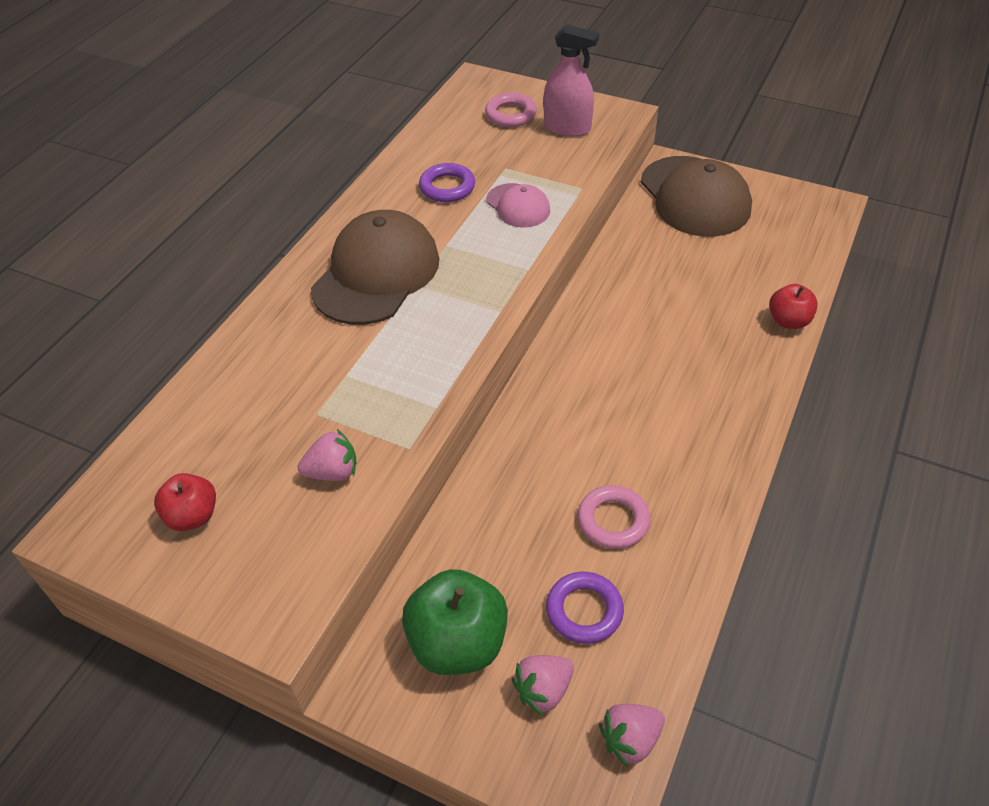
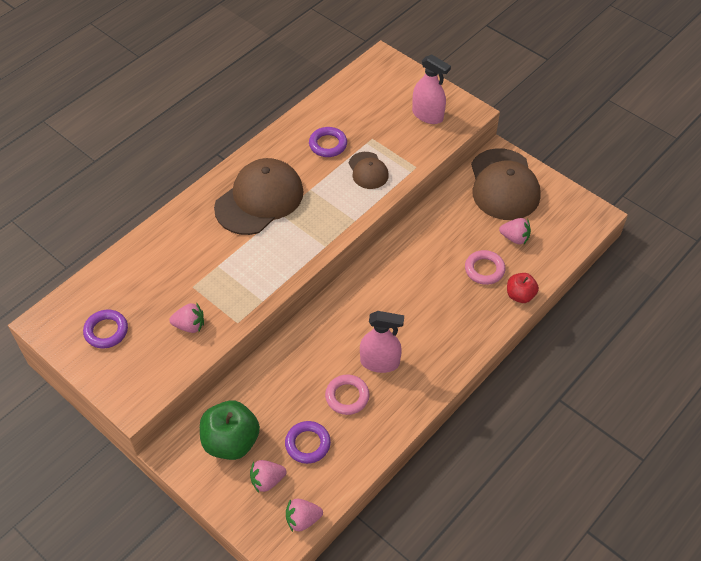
camera: 15 degrees right, 5 degrees up
(193, 516) = (106, 331): red apple -> purple ring
(510, 114) = (393, 94): pink ring -> pink ring (484, 269)
(518, 206) = (368, 171): pink cap -> brown cap
(639, 458) = (380, 362): none -> pink spray bottle
(742, 254) = (514, 238): none -> pink strawberry

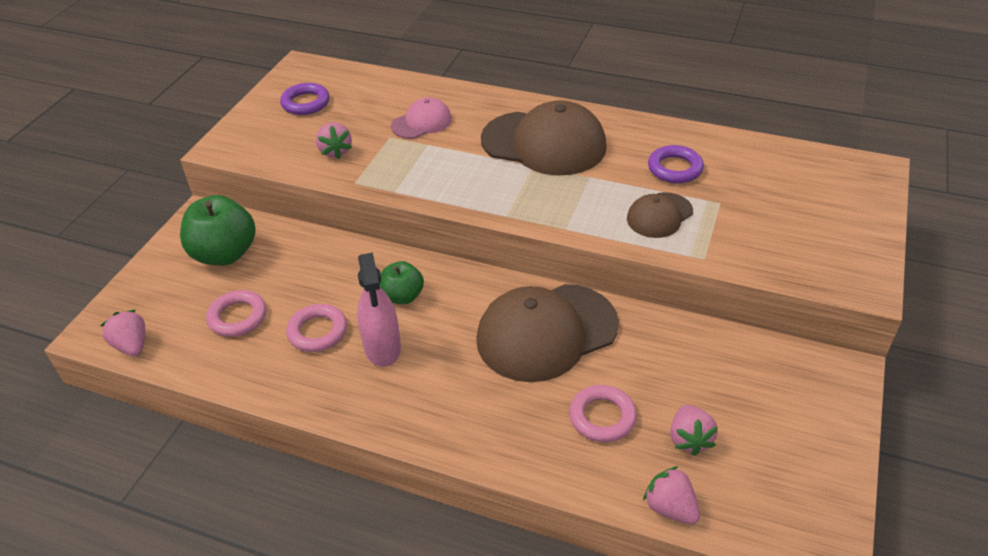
camera: 70 degrees right, 10 degrees down
(187, 261) = (422, 122): none -> pink cap
(267, 480) = (180, 298): pink strawberry -> pink strawberry (670, 508)
(307, 444) = (238, 317): purple ring -> pink ring
(338, 338) = (403, 296): none -> green apple
(427, 115) = (813, 242): pink spray bottle -> none
(504, 185) = (787, 395): brown cap -> brown cap (546, 332)
(520, 295) = (579, 477): red apple -> none

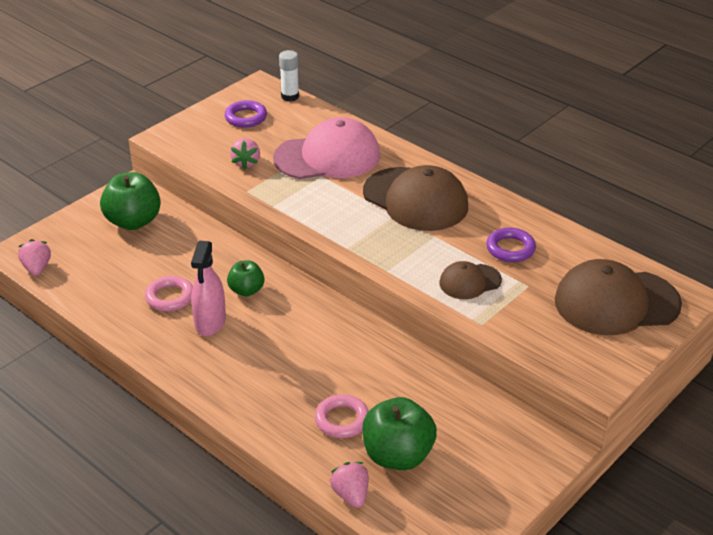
camera: 20 degrees right, 5 degrees down
(238, 317) = (119, 270): pink ring -> none
(341, 70) = (290, 96): none -> white glue stick
(422, 122) = (327, 157): pink cap -> pink cap, size x1.93
(546, 332) = (339, 348): brown cap -> brown cap (616, 302)
(689, 439) = (397, 455): pink strawberry -> green apple

